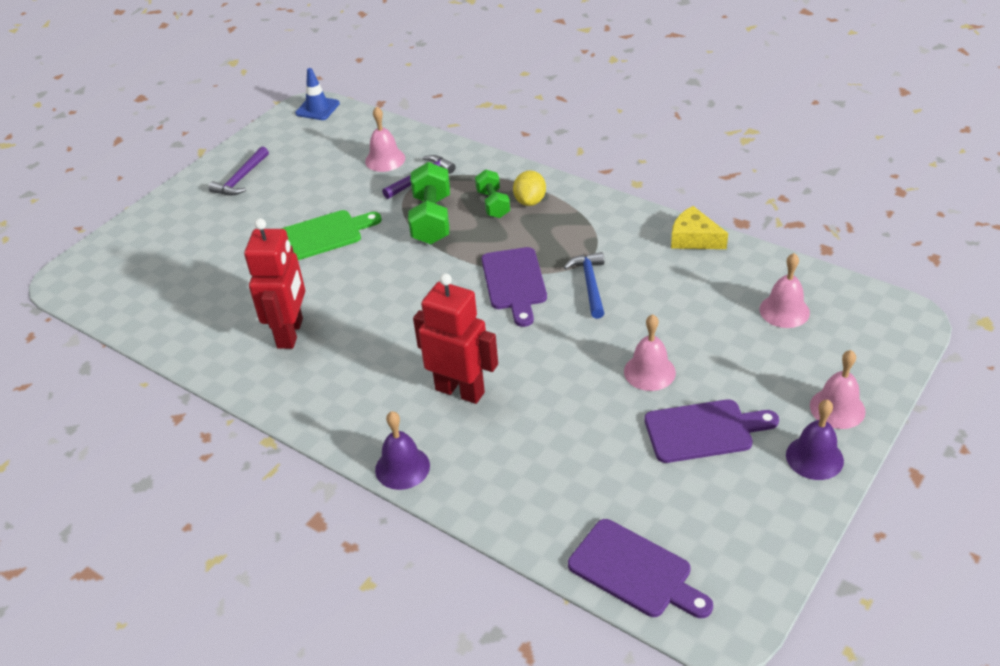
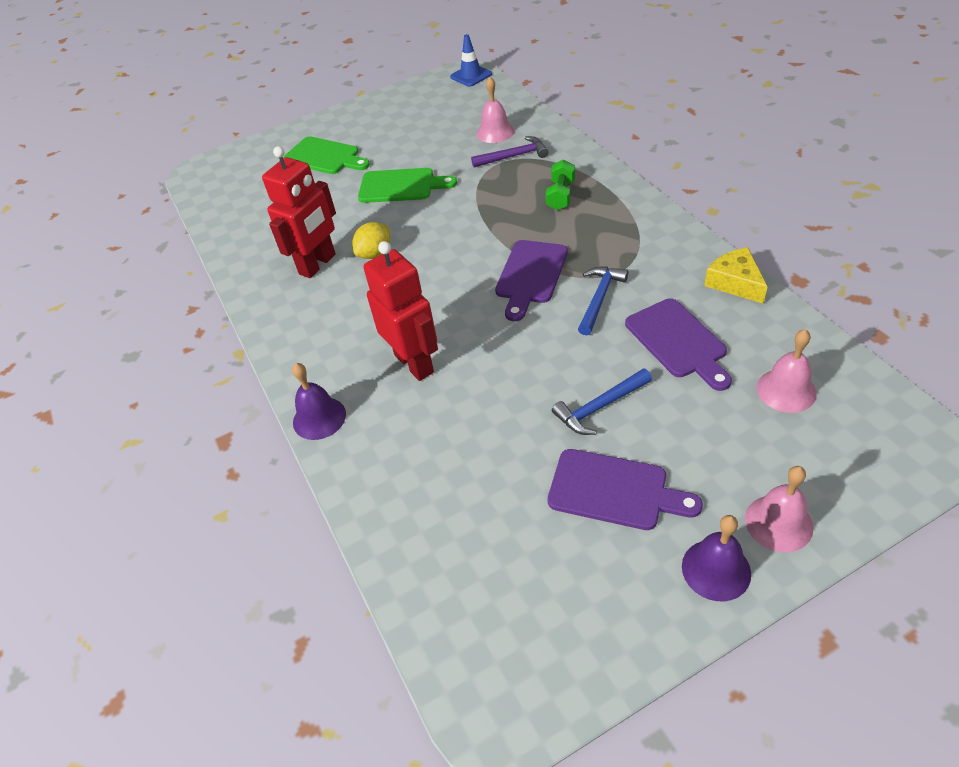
camera: 30 degrees right, 5 degrees up
(213, 227) = (324, 157): none -> green cutting board
(241, 179) = (372, 122): purple hammer -> none
(431, 219) = (497, 196): green dumbbell -> none
(530, 201) = (596, 201): yellow lemon -> yellow lemon (375, 254)
(635, 571) = (448, 612): purple cutting board -> purple cutting board (678, 341)
(649, 372) = (599, 407): pink bell -> blue hammer

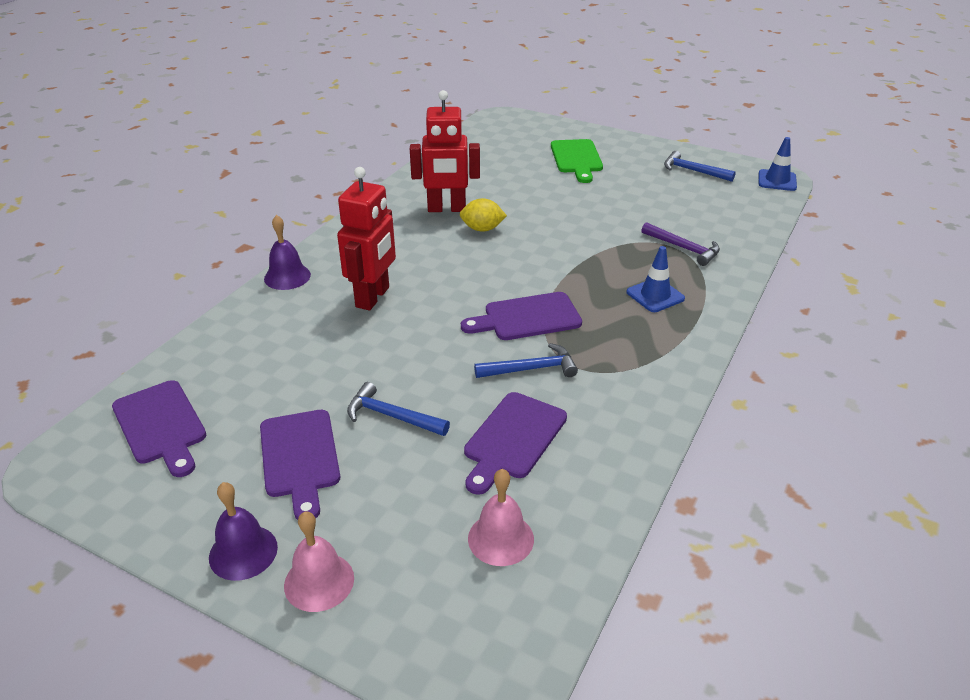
camera: 50 degrees right, 10 degrees down
(401, 186) = (578, 207): green cutting board -> none
(414, 106) = (693, 171): none -> blue hammer
(491, 595) = (161, 425): none -> purple cutting board
(495, 132) = (707, 225): pink bell -> none
(561, 196) = (655, 295): green dumbbell -> blue traffic cone
(735, 282) = (633, 453): yellow cheese -> none

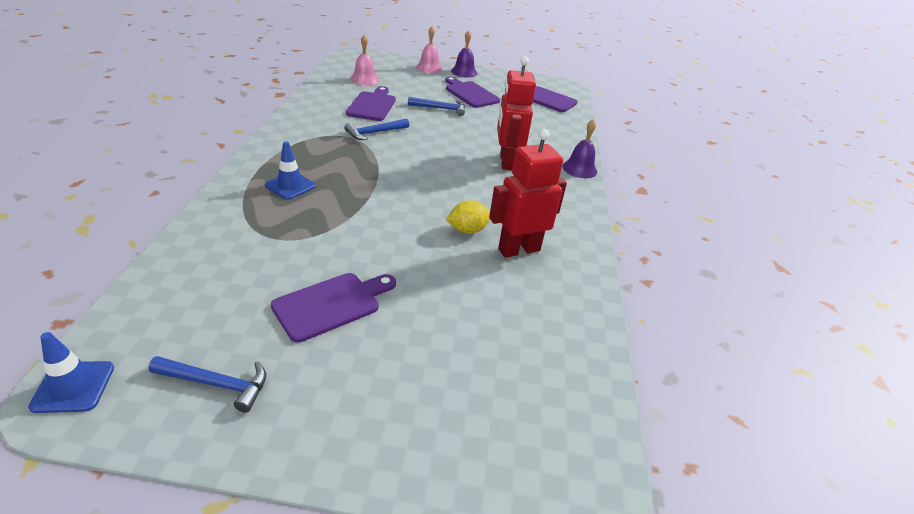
camera: 155 degrees right, 0 degrees up
(527, 318) = (389, 160): purple cutting board -> purple cutting board (331, 304)
(576, 158) = (408, 377): green cutting board -> none
(683, 248) = (257, 235): purple hammer -> none

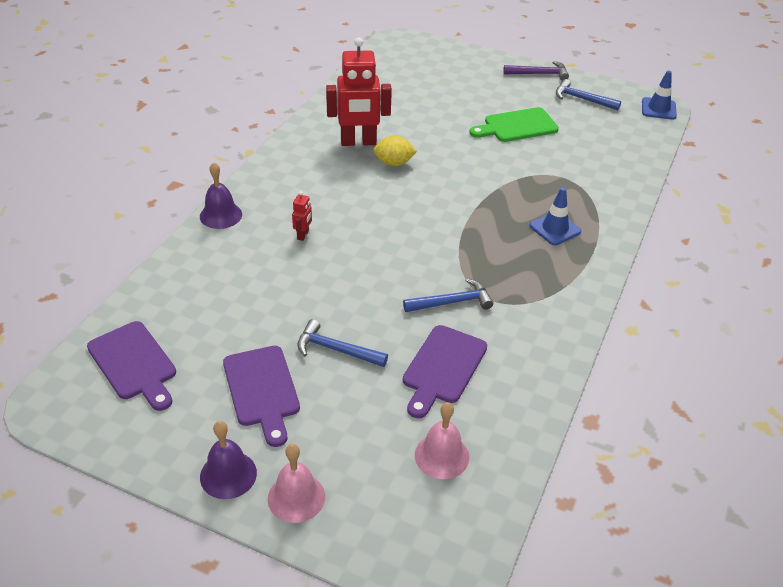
camera: 160 degrees left, 5 degrees up
(291, 442) = (539, 74): none -> purple hammer
(331, 304) = (517, 126): purple cutting board -> green cutting board
(506, 162) = (303, 235): red robot -> red robot, size x0.42

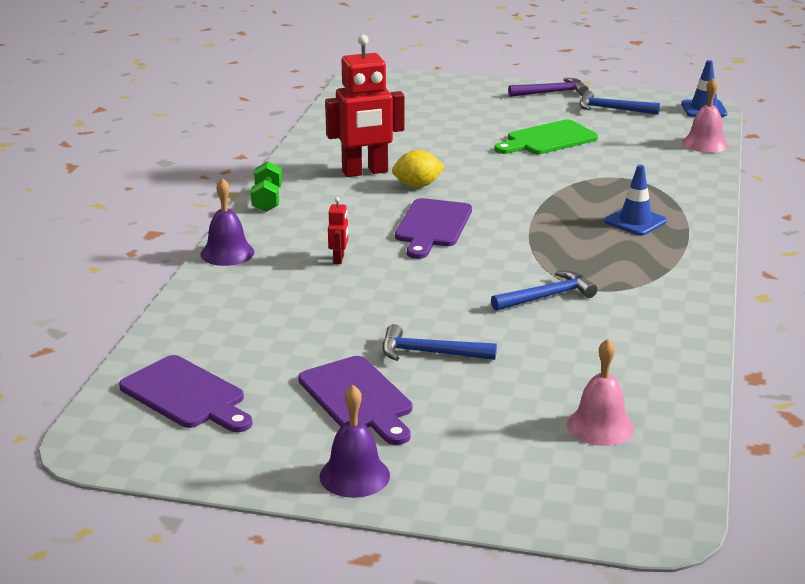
camera: 10 degrees left, 15 degrees down
(272, 162) = (267, 200): none -> green dumbbell
(296, 497) = (447, 484): pink bell -> pink bell (705, 143)
(443, 368) = (564, 353): purple cutting board -> purple cutting board (432, 226)

